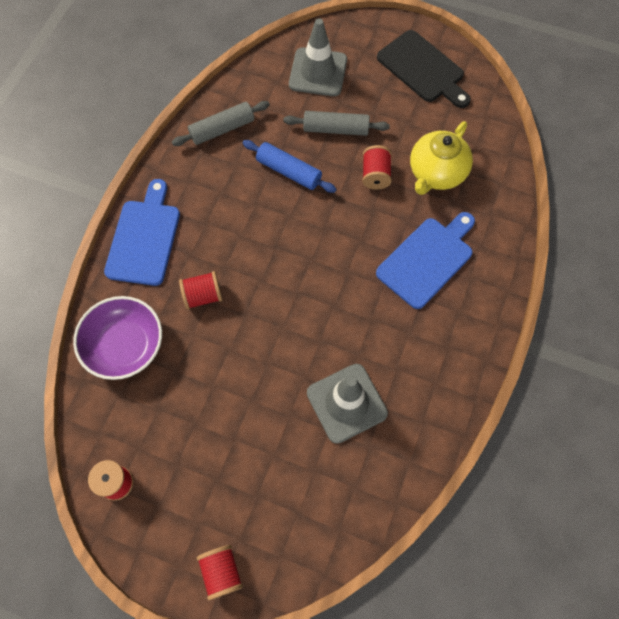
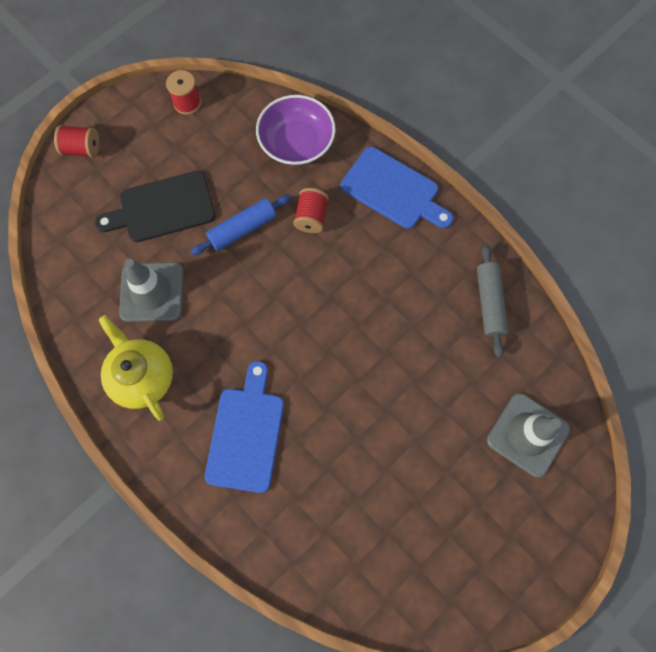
camera: 115 degrees right, 5 degrees up
(289, 171) = (409, 346): blue rolling pin -> blue rolling pin (242, 229)
(335, 129) = (441, 417): grey rolling pin -> none
(375, 175) = (365, 431): red spool -> none
(423, 69) = (486, 562): black cutting board -> black cutting board (162, 208)
(427, 259) = (246, 433): blue cutting board -> blue cutting board turned 150 degrees counterclockwise
(436, 173) = (339, 498): yellow teapot -> yellow teapot (142, 376)

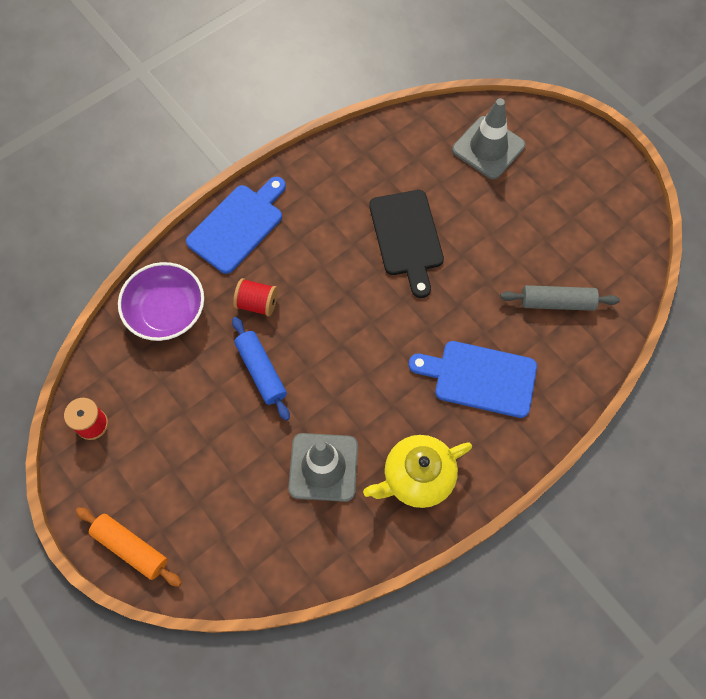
camera: 85 degrees left, 5 degrees down
(82, 149) = (131, 548): red spool -> orange rolling pin
(162, 208) = (224, 454): black cutting board -> black cutting board (407, 237)
(489, 303) = (365, 160): grey rolling pin -> grey rolling pin (557, 303)

